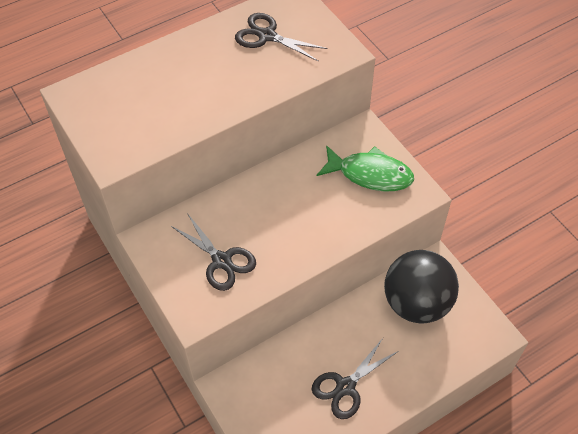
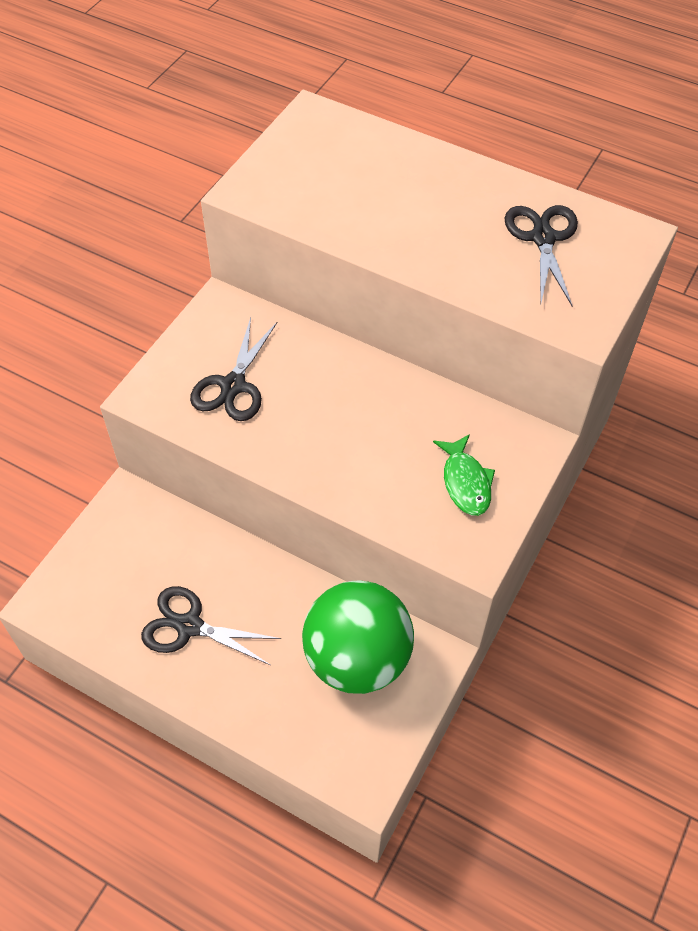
camera: 60 degrees right, 0 degrees up
(370, 174) = (465, 482): green fish -> green fish, size x0.66
(416, 303) = (357, 658): black ball -> green ball

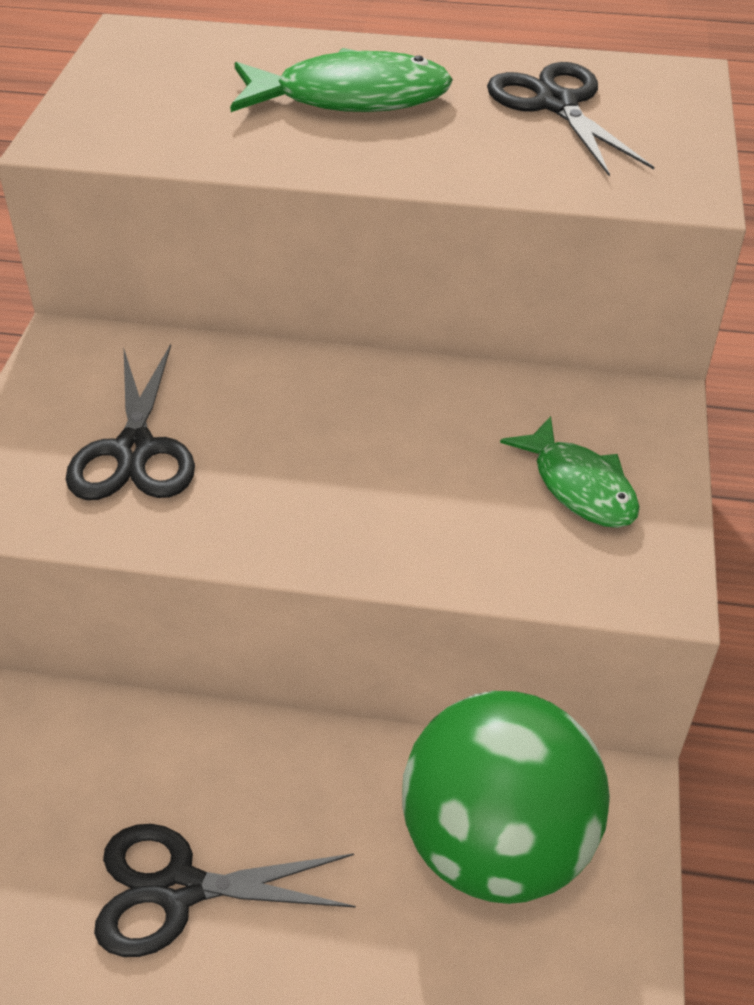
camera: 20 degrees left, 10 degrees down
(420, 200) = (351, 98): none -> green fish

